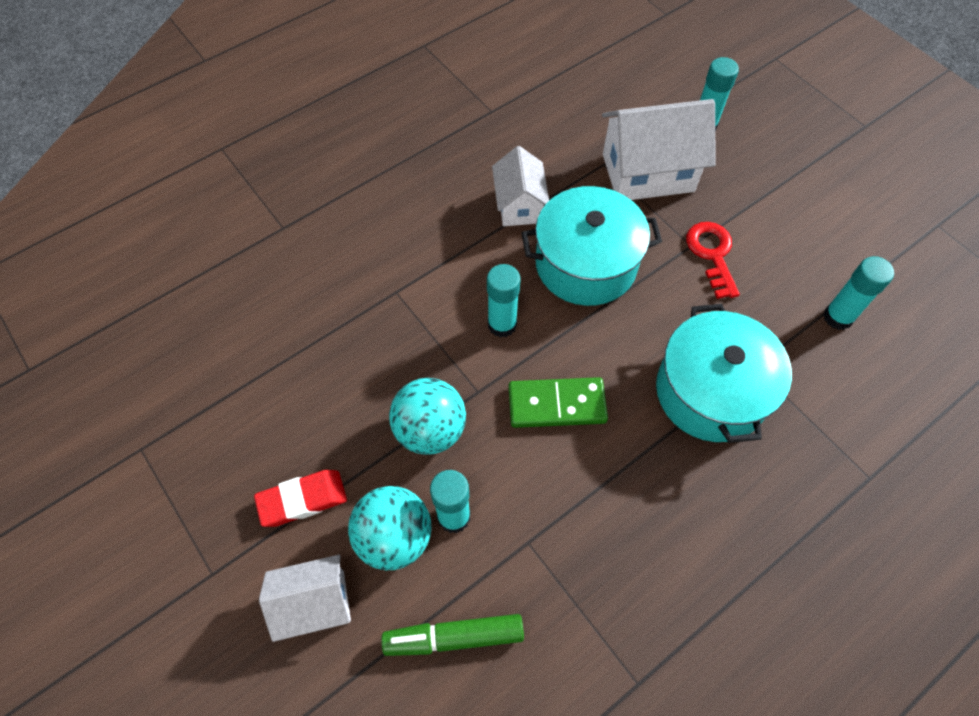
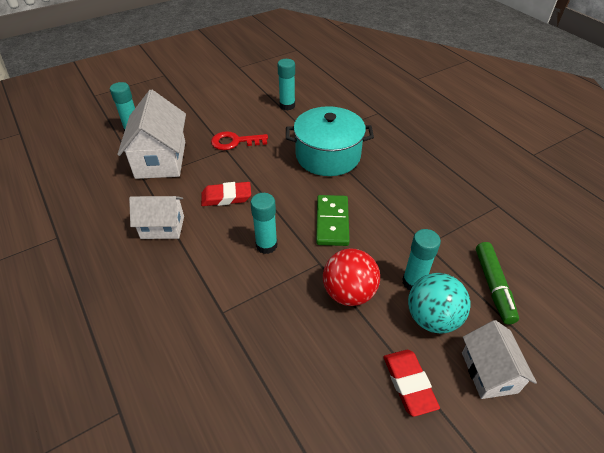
camera: 85 degrees left, 15 degrees down
(430, 430) = (349, 293): turquoise ball -> red ball
(586, 264) = (226, 197): turquoise pot -> red eraser

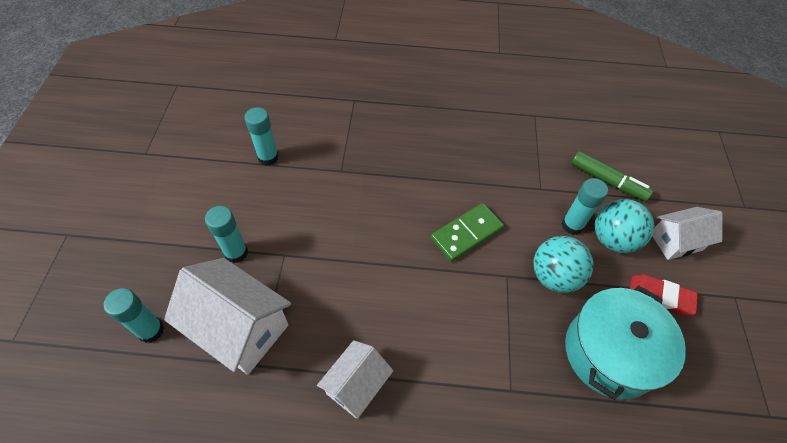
camera: 55 degrees left, 10 degrees up
(226, 197) = (361, 298): red eraser -> none
(235, 142) = (280, 239): red key -> none
(266, 245) = (456, 303): turquoise glue stick -> turquoise glue stick (236, 253)
(328, 156) = (378, 178): turquoise pot -> turquoise pot (610, 352)
(332, 222) = (466, 234): green domino -> green domino turned 75 degrees counterclockwise
(349, 293) = (554, 276): red ball -> turquoise ball
(489, 372) = (676, 241): white house -> white house turned 45 degrees counterclockwise

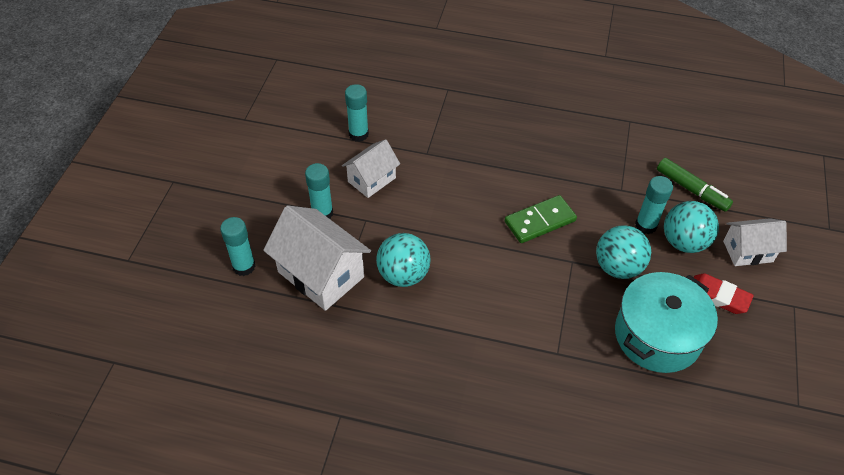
camera: 10 degrees right, 5 degrees down
(331, 316) = (403, 275): none -> turquoise ball
(356, 385) = (419, 331): white house -> white house (372, 180)

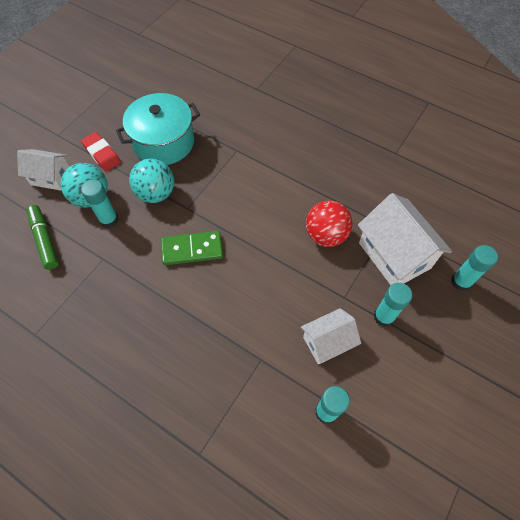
camera: 160 degrees left, 10 degrees up
(403, 275) = (325, 235): turquoise ball -> red ball

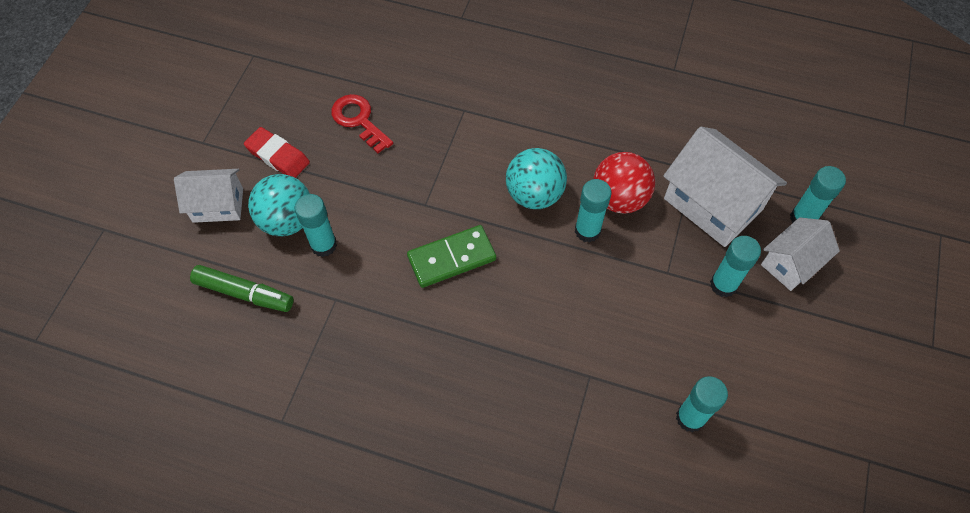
camera: 15 degrees left, 0 degrees up
(45, 240) = (244, 293): green marker -> green marker turned 150 degrees clockwise
(156, 193) = (375, 194): turquoise ball -> turquoise ball (534, 194)
(163, 142) = (359, 120): turquoise pot -> red key
(295, 253) = (587, 231): none -> turquoise glue stick
(327, 342) = (664, 333): white house -> white house (791, 263)

